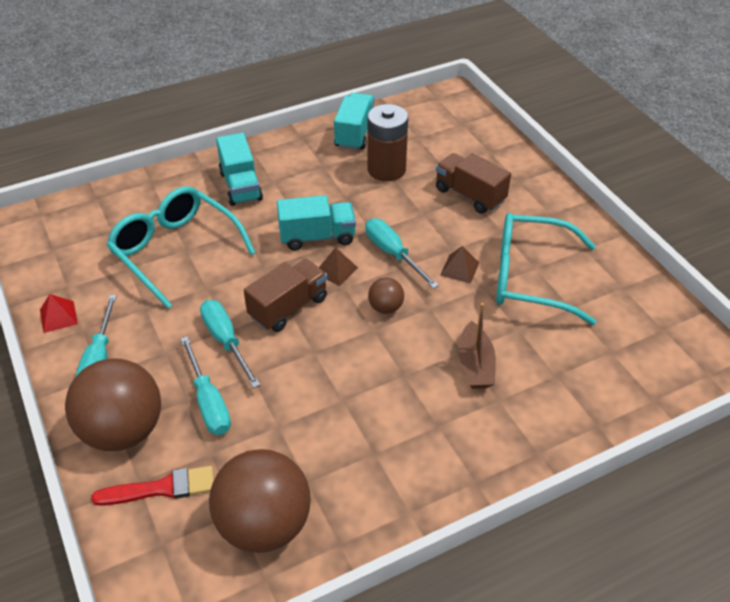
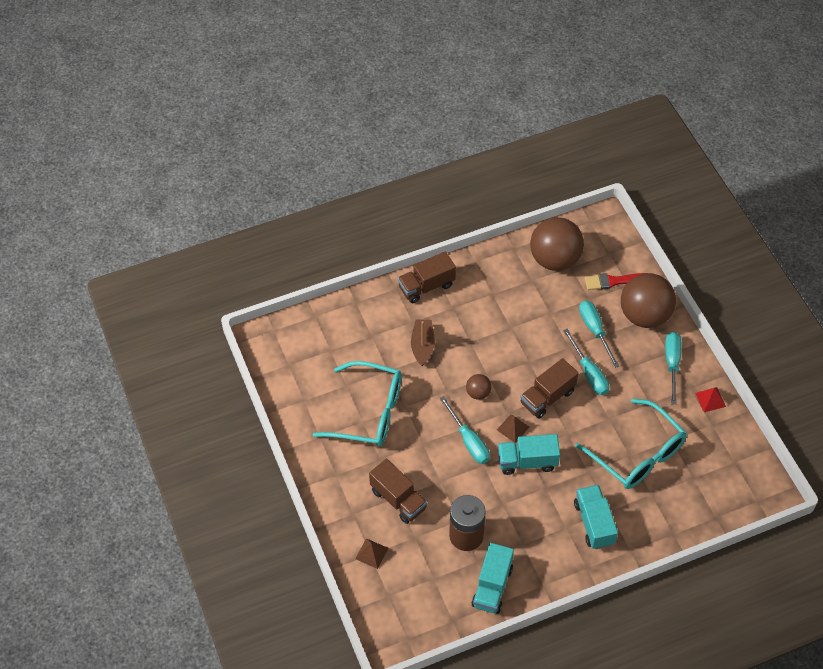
camera: 175 degrees left, 10 degrees up
(459, 269) = (420, 424): brown pyramid -> brown pyramid (371, 553)
(488, 459) = (426, 286): none -> brown truck

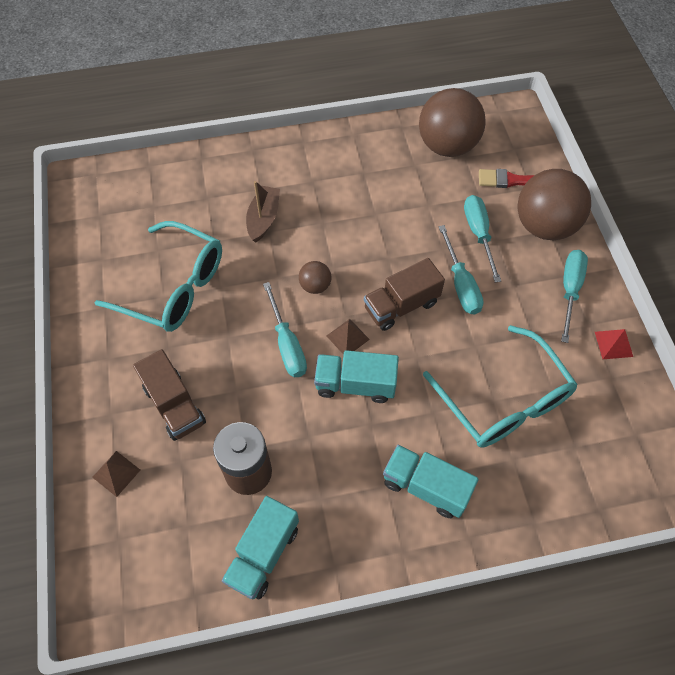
camera: 10 degrees right, 5 degrees up
(426, 286) = (288, 153): brown truck -> none
(594, 523) = (426, 487): turquoise truck -> turquoise truck turned 60 degrees counterclockwise

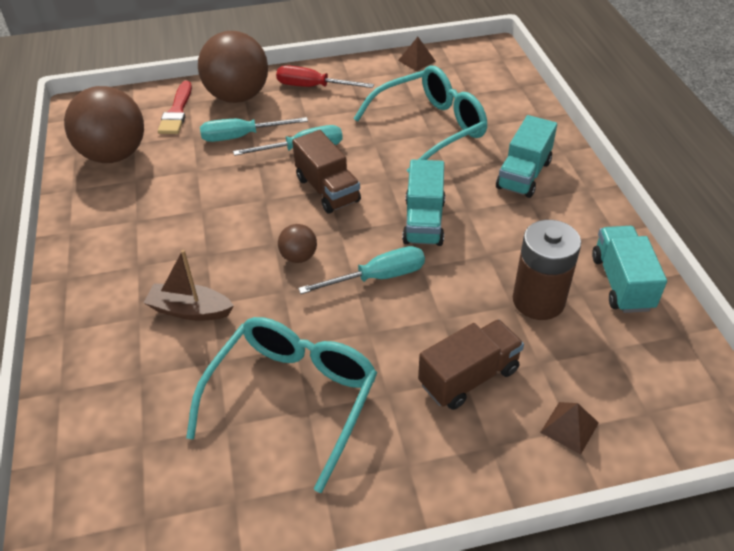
camera: 90 degrees left, 15 degrees down
(263, 554) = (621, 283): turquoise truck -> turquoise truck turned 120 degrees counterclockwise
(347, 337) = (367, 228): brown pyramid -> brown pyramid (416, 61)
(570, 290) = (313, 87): turquoise screwdriver -> red screwdriver
(613, 344) = (369, 69): red pyramid -> none

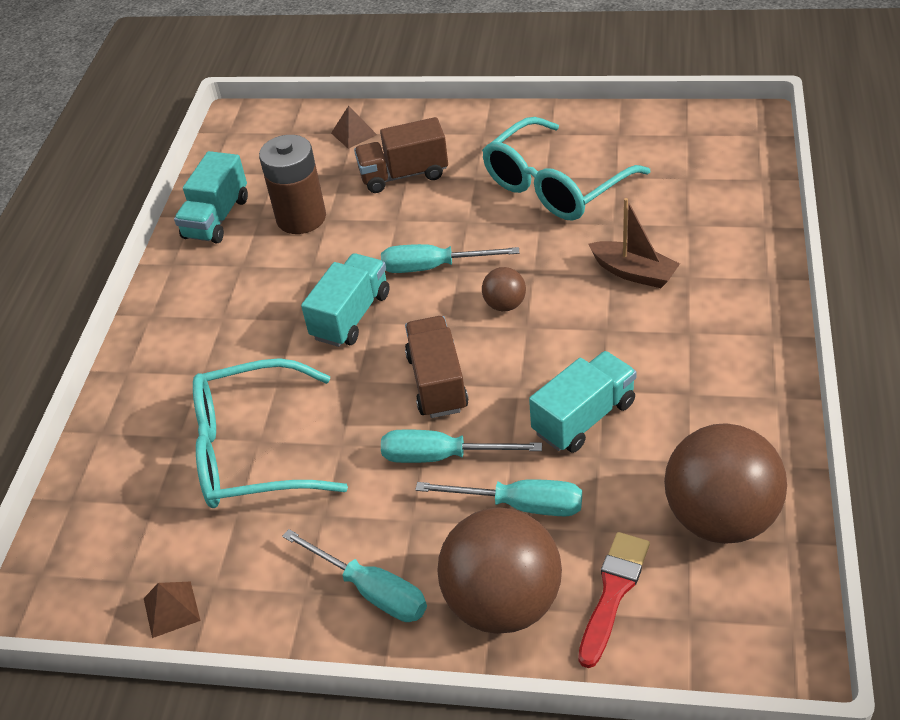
camera: 155 degrees left, 0 degrees up
(313, 87) = (371, 590): red screwdriver -> turquoise screwdriver
(523, 175) = (200, 349): turquoise truck -> turquoise truck (584, 417)

